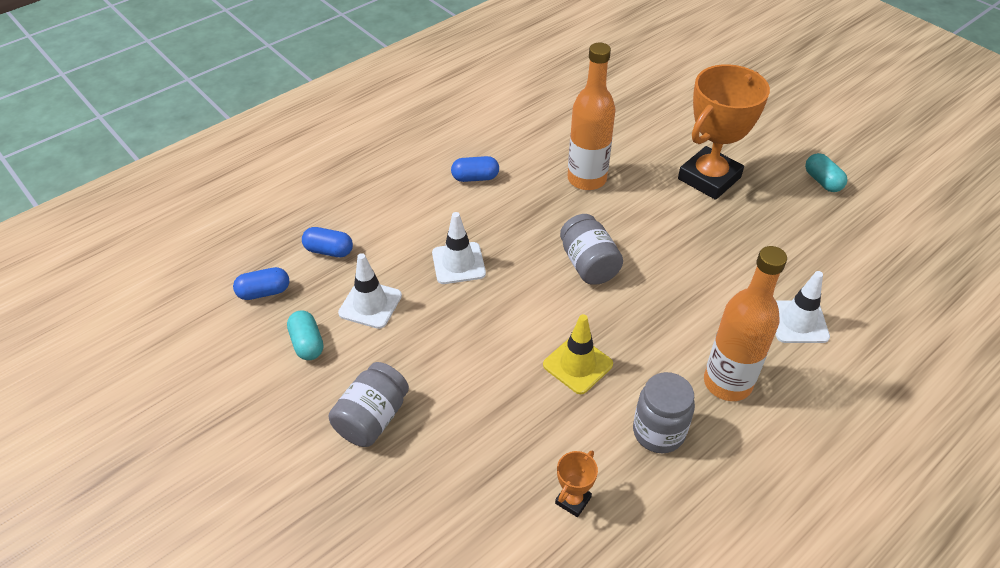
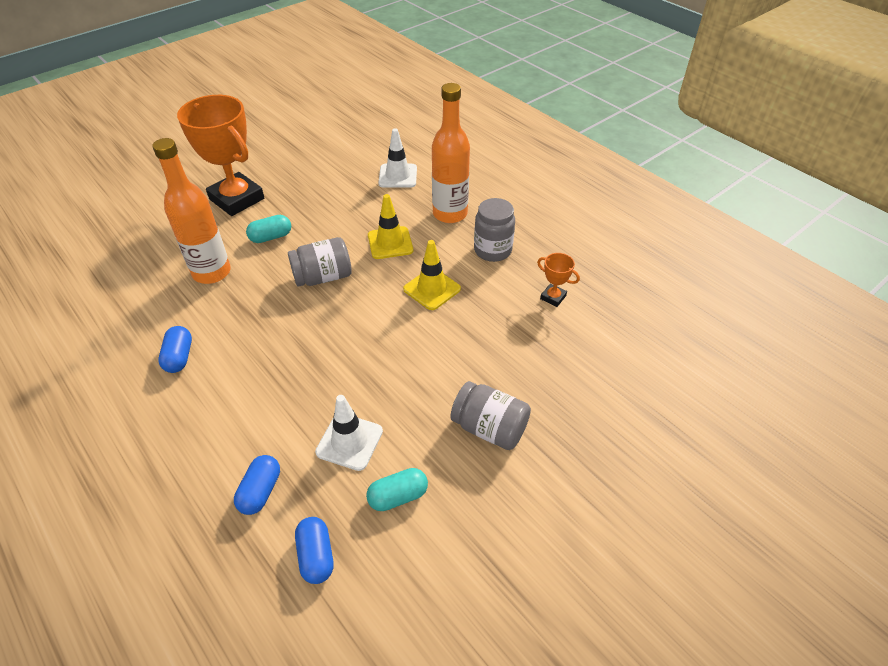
camera: 90 degrees left, 0 degrees up
(458, 263) = (304, 369): white traffic cone -> none
(655, 320) = (390, 243): none -> yellow traffic cone
(822, 181) = (260, 145): turquoise capsule -> turquoise capsule (271, 237)

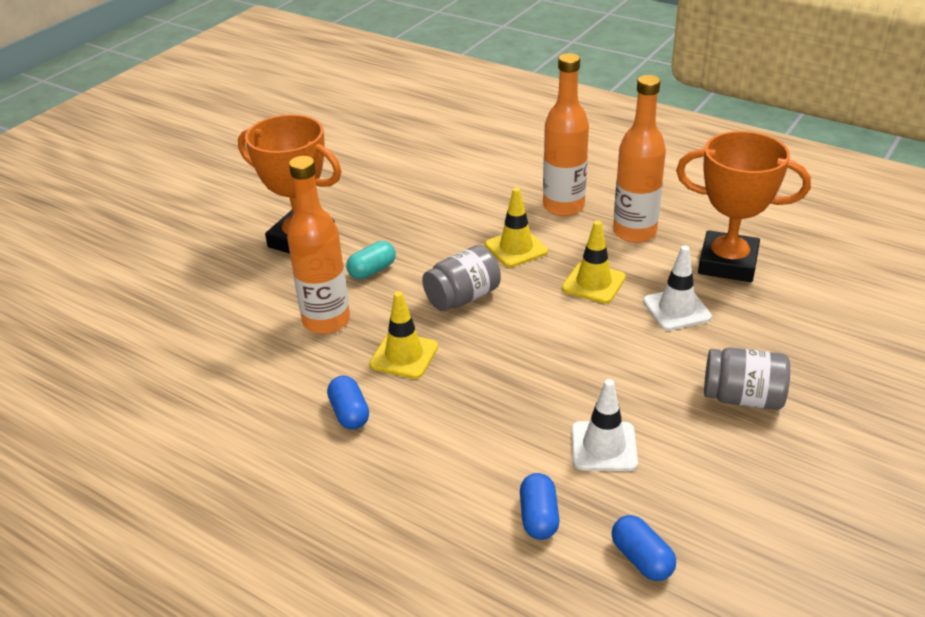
camera: 15 degrees left, 10 degrees down
(249, 317) = (404, 355): none -> yellow traffic cone
(398, 176) = (478, 180): white traffic cone -> white traffic cone (676, 309)
(398, 496) = (690, 483): turquoise capsule -> none
(492, 250) = (634, 232): grey jar -> orange bottle
(553, 297) = (727, 263): orange trophy -> orange trophy, size x2.37

